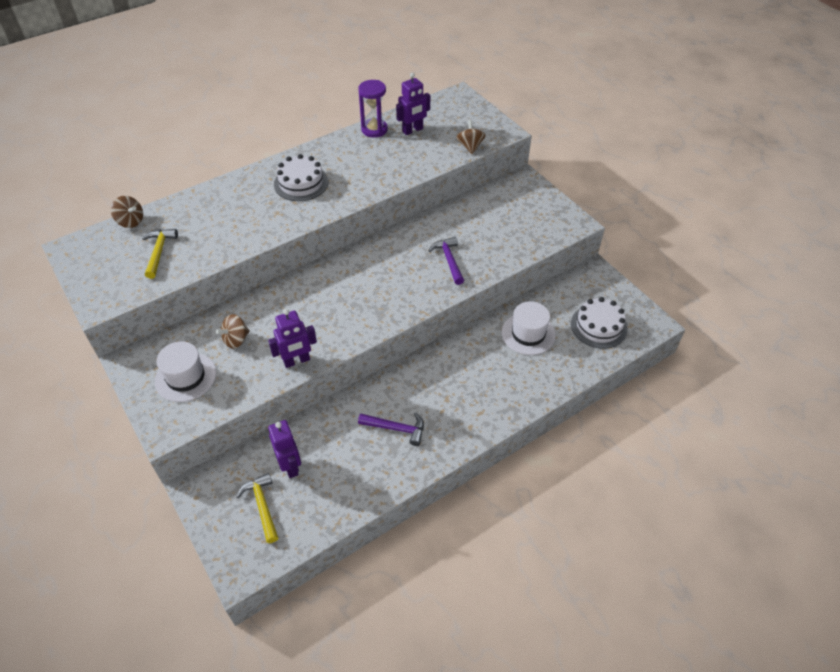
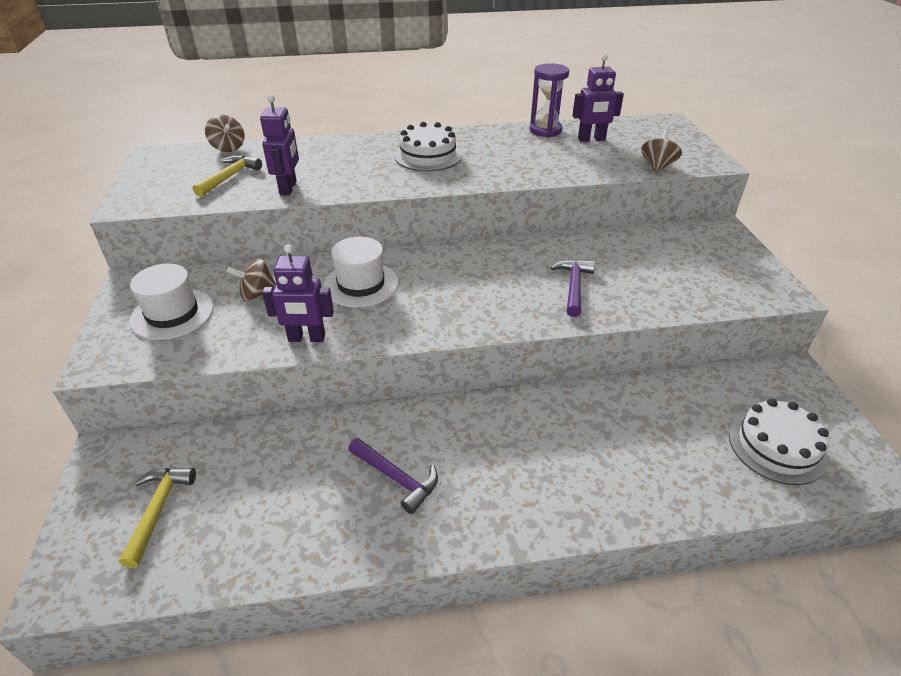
camera: 25 degrees right, 10 degrees down
(290, 466) = (230, 472): purple robot -> purple robot (288, 188)
(528, 333) = (655, 420): white hat -> white hat (361, 284)

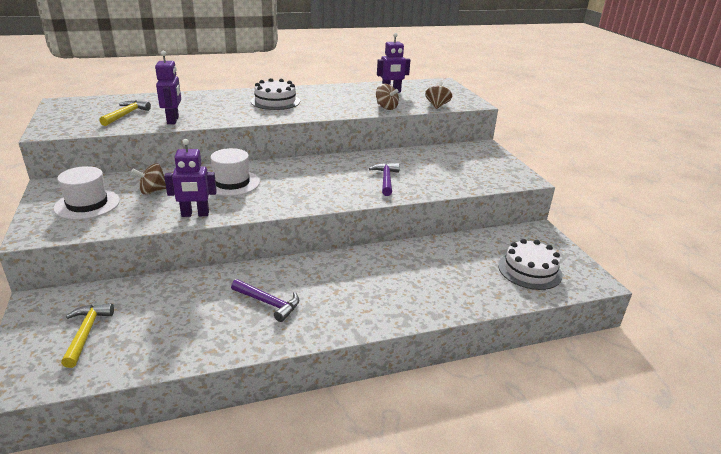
camera: 10 degrees left, 10 degrees down
(228, 148) = (121, 98): brown spinning top -> brown spinning top (386, 107)
(545, 130) = (358, 87): purple hourglass -> none

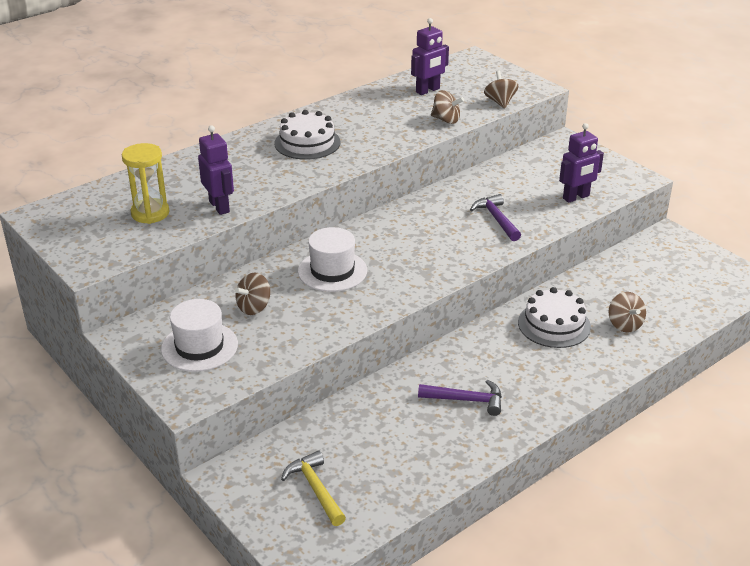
camera: 20 degrees left, 5 degrees up
(126, 115) = (150, 213): yellow hammer -> yellow hourglass
(195, 214) = (335, 323): purple robot -> purple robot (576, 197)
(451, 284) = (624, 324): none -> brown spinning top
(529, 270) = (687, 286): white cake -> white cake (554, 324)

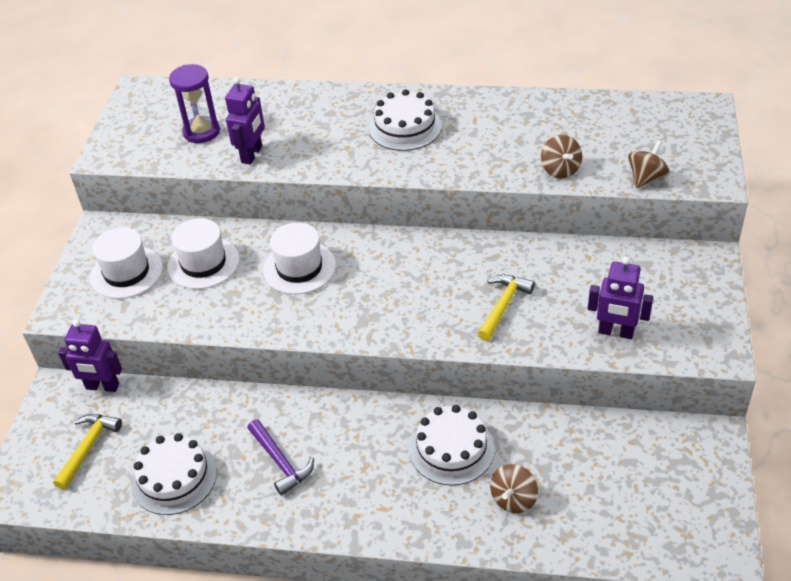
camera: 50 degrees right, 10 degrees up
(150, 213) = (201, 132): yellow hourglass -> purple hourglass
(254, 307) = (203, 263): brown spinning top -> white hat
(411, 458) = (174, 478): none -> white cake
(428, 90) = (596, 125): purple robot -> purple robot (102, 387)
(496, 219) = (503, 306): purple hammer -> yellow hammer

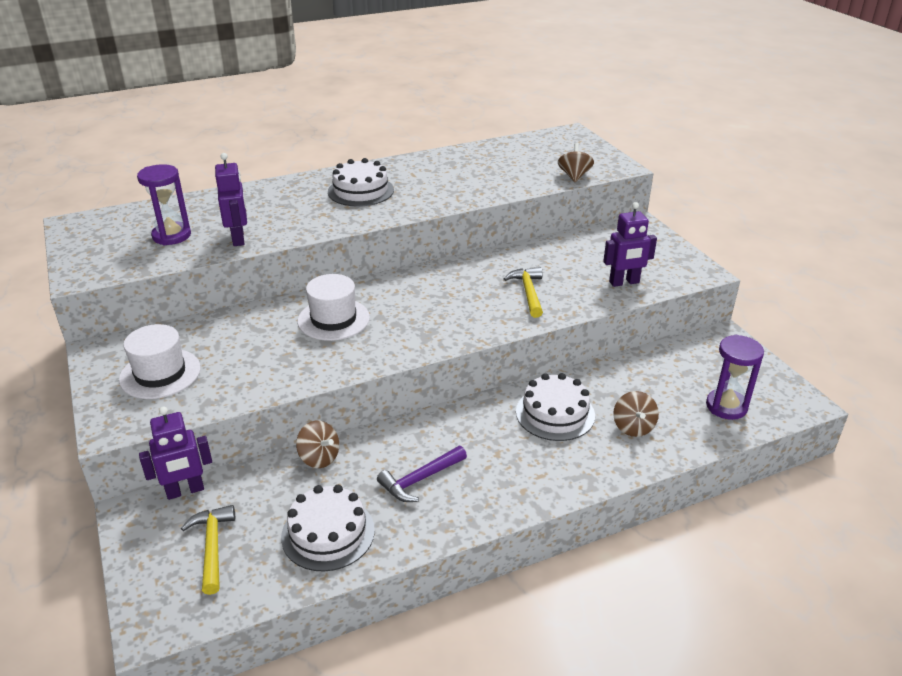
camera: 35 degrees left, 10 degrees down
(203, 263) = (236, 343): white hat -> none
(280, 462) = (420, 479): purple hammer -> purple hammer turned 120 degrees clockwise
(560, 170) = (509, 186): brown spinning top -> brown spinning top (319, 458)
(632, 521) = (726, 406): none -> purple hourglass

